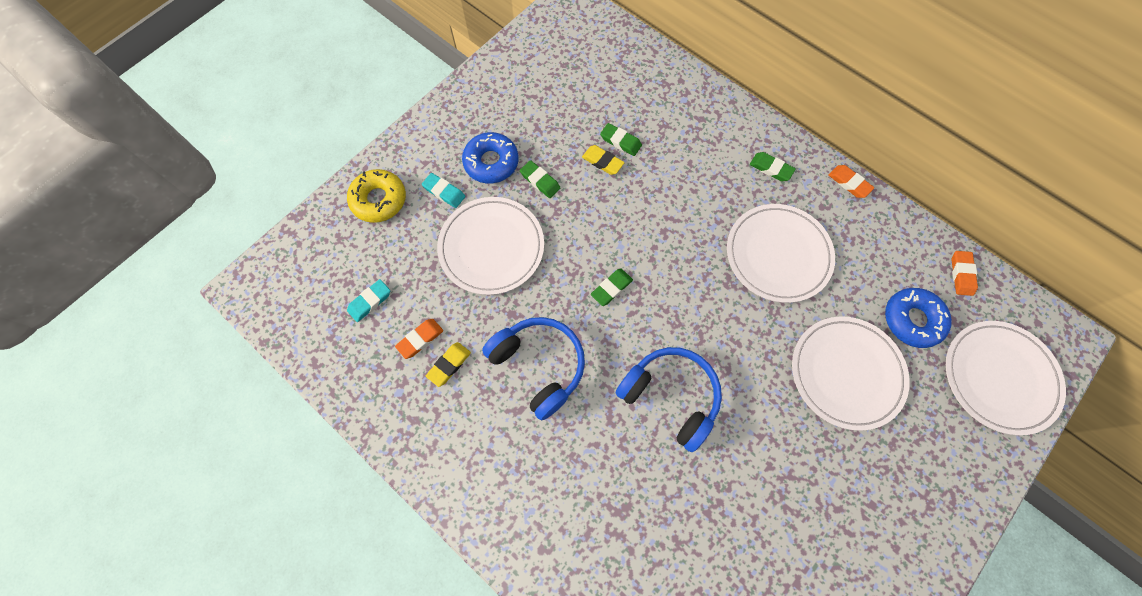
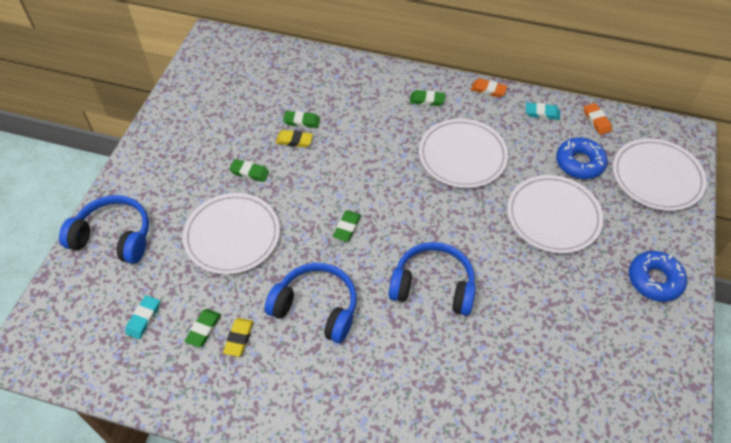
camera: 25 degrees left, 15 degrees down
(379, 200) = (114, 237): yellow donut -> blue headphones
(420, 339) = (203, 329): orange eraser -> green eraser
(444, 192) = (170, 210): turquoise eraser -> turquoise eraser (542, 113)
(491, 162) = (201, 173): blue donut -> blue donut (654, 280)

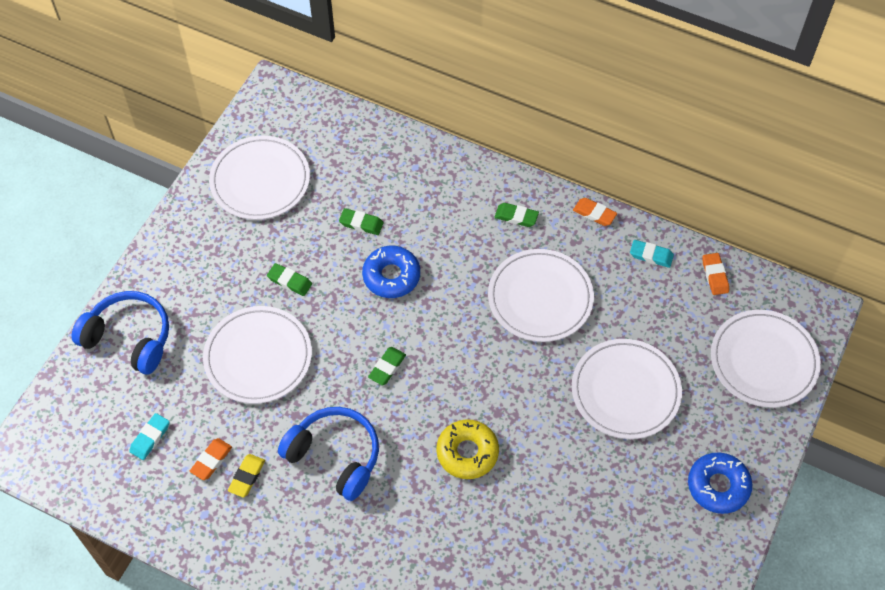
camera: 10 degrees right, 5 degrees up
(203, 329) = (211, 460): green eraser -> orange eraser
(211, 101) = (260, 180): none -> white plate
(294, 141) = (348, 248): yellow eraser -> none
(433, 286) = (467, 452): blue headphones -> yellow donut
(579, 163) = (677, 328): blue donut -> blue donut (391, 276)

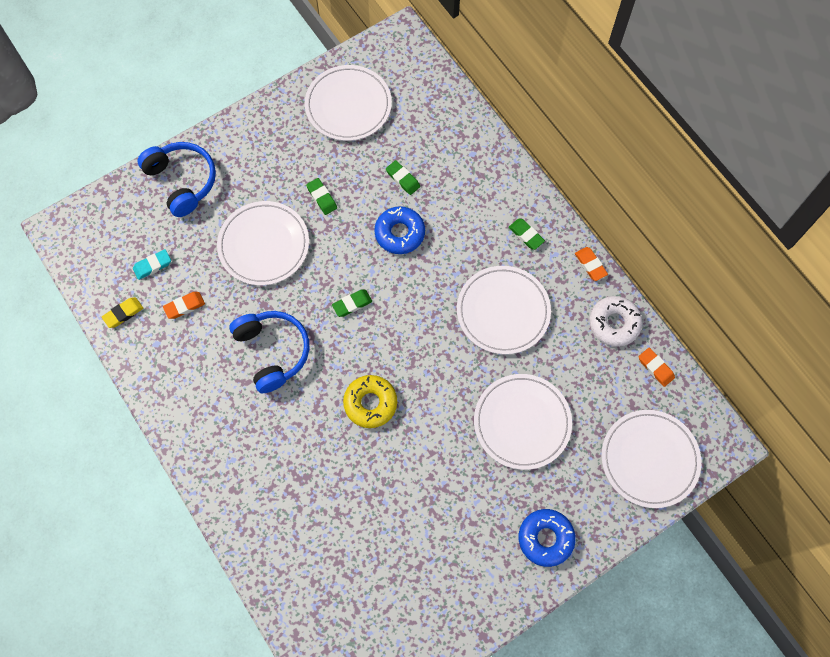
camera: 30 degrees right, 10 degrees up
(247, 477) = (201, 332): yellow eraser -> yellow eraser (123, 313)
(651, 255) = (614, 323): turquoise eraser -> white donut
(715, 275) = (655, 368): orange eraser -> orange eraser turned 60 degrees counterclockwise

